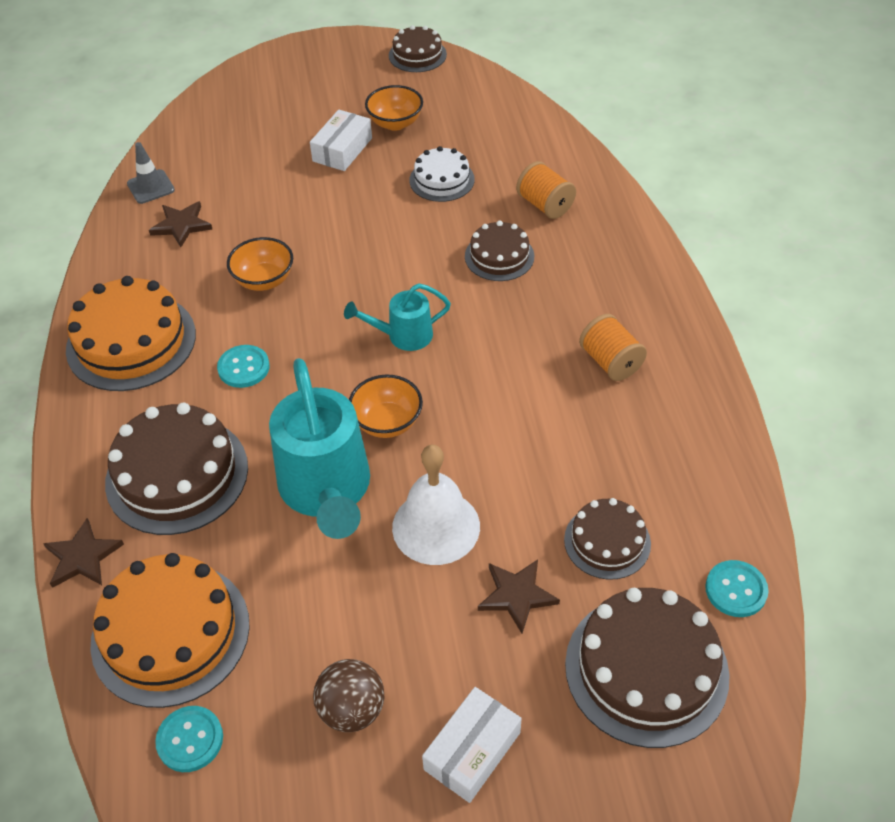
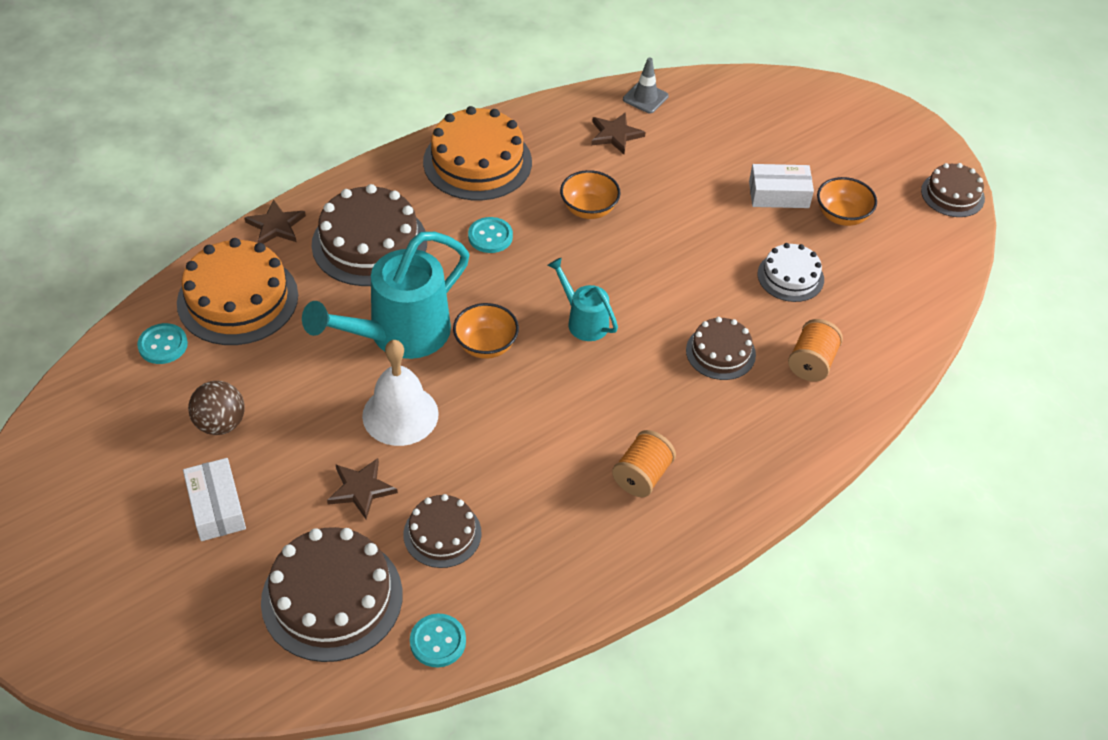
camera: 60 degrees right, 0 degrees up
(472, 751) = (216, 507): white box -> white box turned 60 degrees clockwise

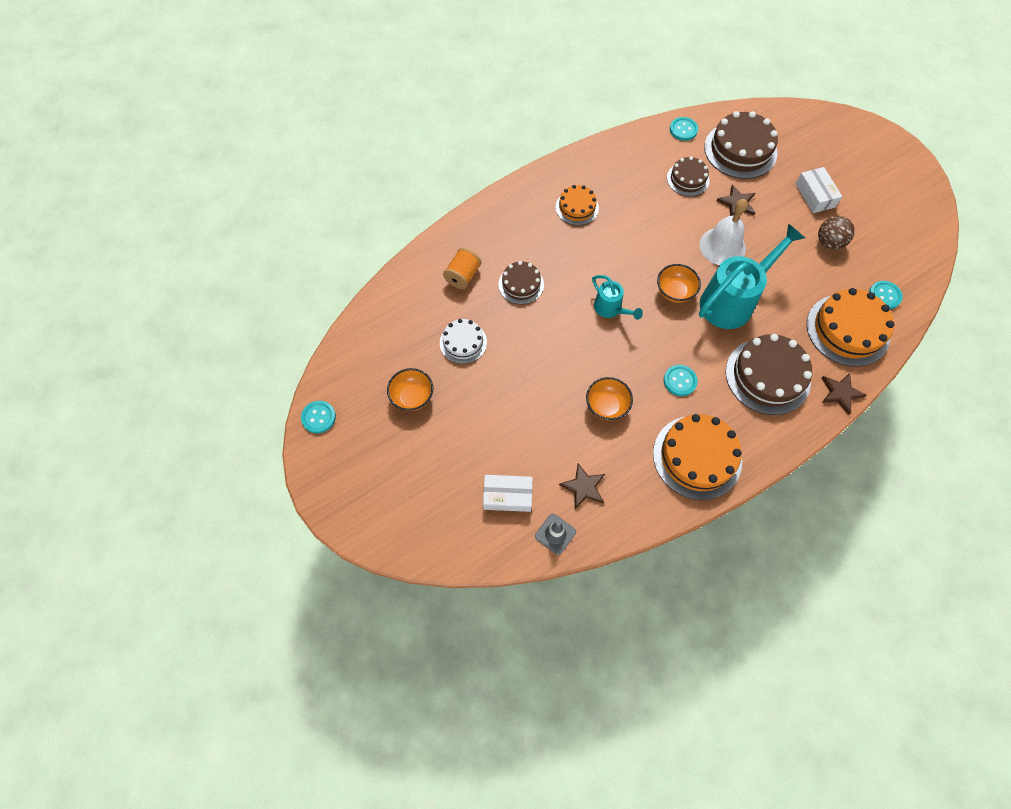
camera: 175 degrees left, 15 degrees up
(642, 476) = (577, 207): orange spool -> orange cake
(779, 194) = (457, 419): white box -> white box (507, 496)
(952, 194) = (318, 417): brown cake -> turquoise button

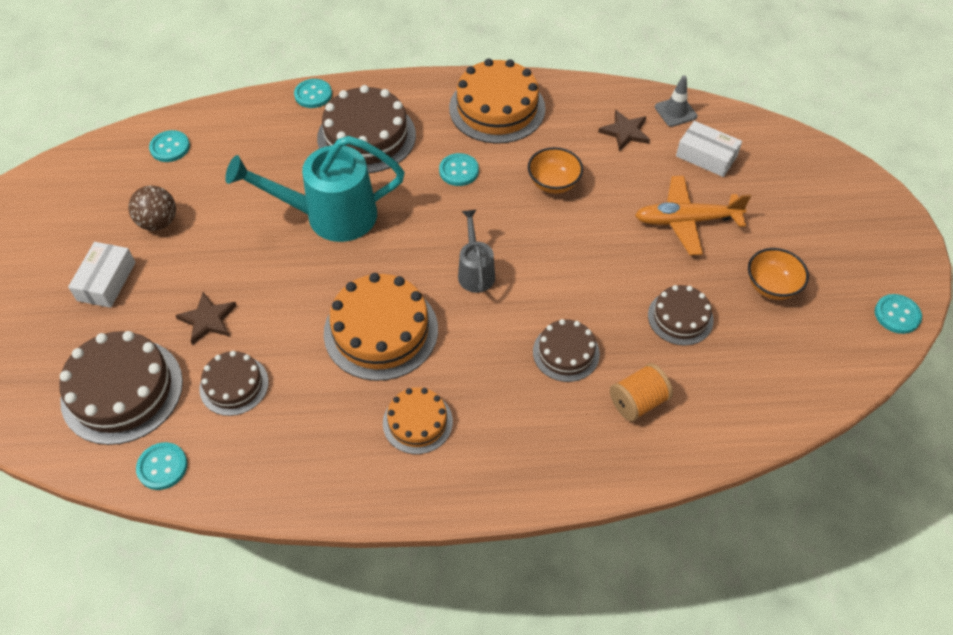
camera: 150 degrees left, 10 degrees down
(463, 342) = (680, 317): white cake -> brown cake
(494, 422) = (686, 221): none -> orange plane
(610, 309) = (475, 272): turquoise watering can -> grey watering can
(674, 292) = (385, 255): orange bowl -> none
(722, 246) = (281, 277): white bell -> none
(840, 393) = (313, 95): brown star -> turquoise button
(847, 330) = (244, 137): orange cake -> orange cake (381, 331)

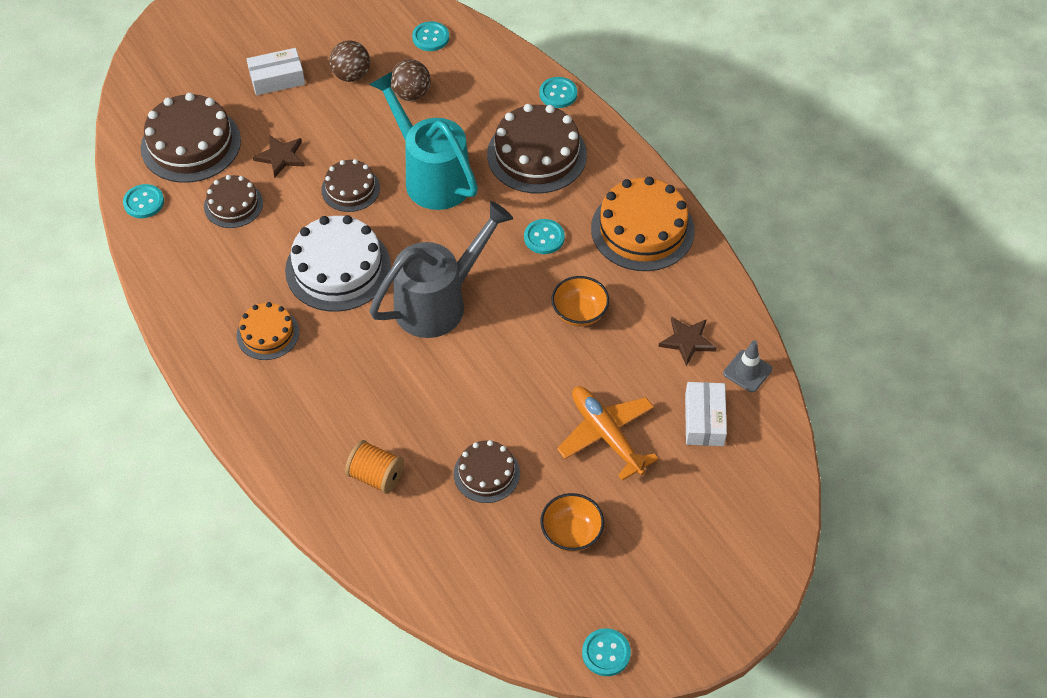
camera: 60 degrees right, 0 degrees up
(223, 189) = (411, 94): none -> brown ball
(381, 331) = (338, 268): orange cake -> white cake
(475, 272) = (439, 302): grey watering can -> grey watering can, size x1.92
(566, 352) = (395, 403): brown cake -> brown cake (350, 189)

